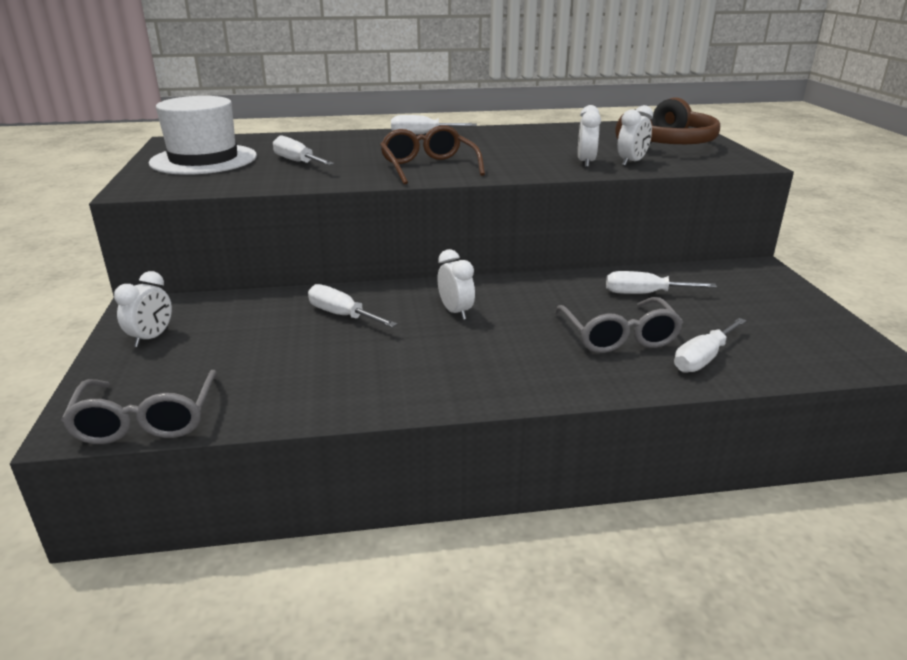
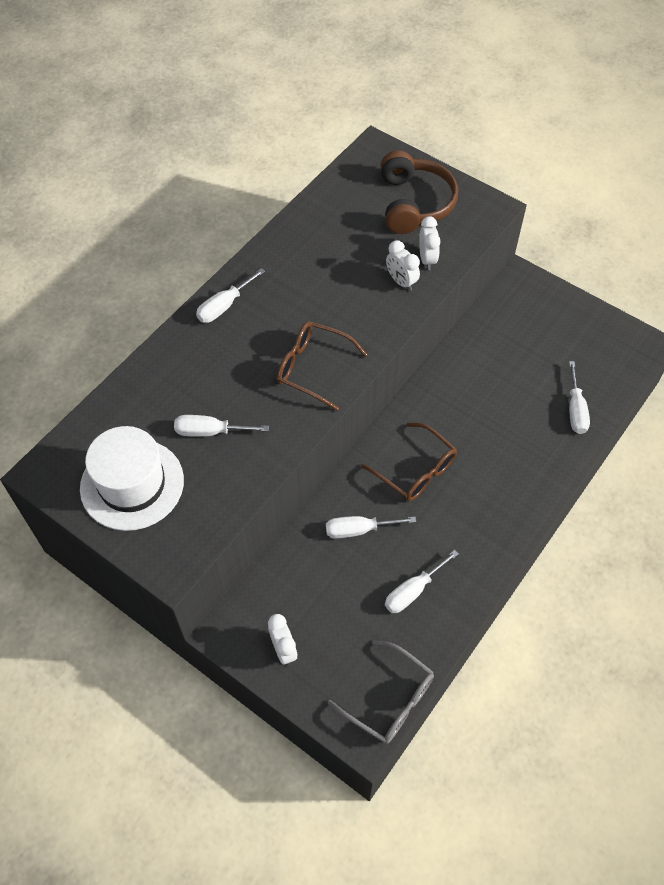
camera: 45 degrees left, 30 degrees up
(455, 312) = (416, 470): white clock -> brown glasses
(618, 337) = (521, 422): grey glasses -> none
(644, 294) = (491, 363): white screwdriver -> white screwdriver (413, 591)

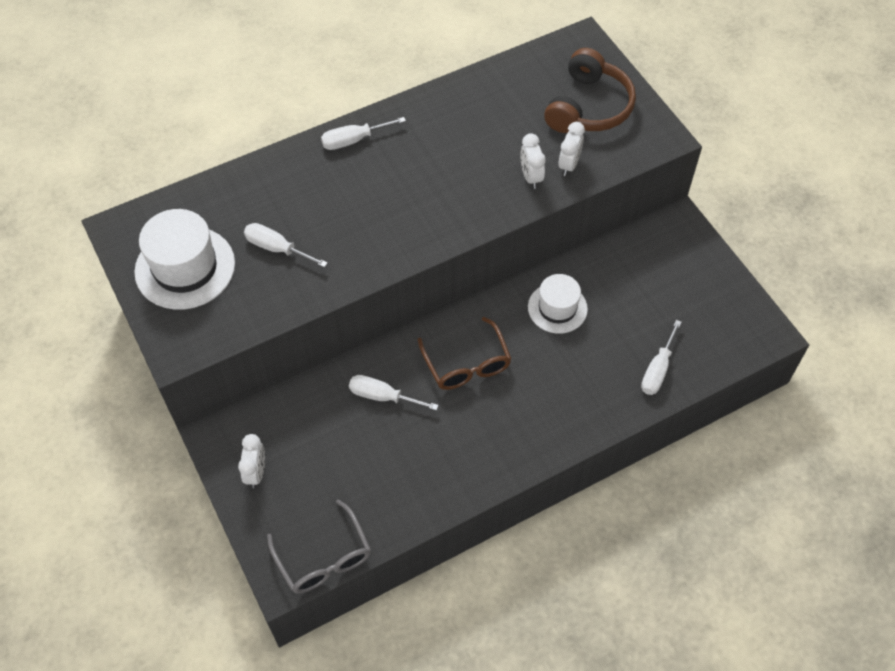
camera: 25 degrees right, 0 degrees up
(312, 368) = (400, 226): brown glasses -> none
(413, 591) = (400, 472): white screwdriver -> none
(464, 390) = (557, 308): none -> white hat

